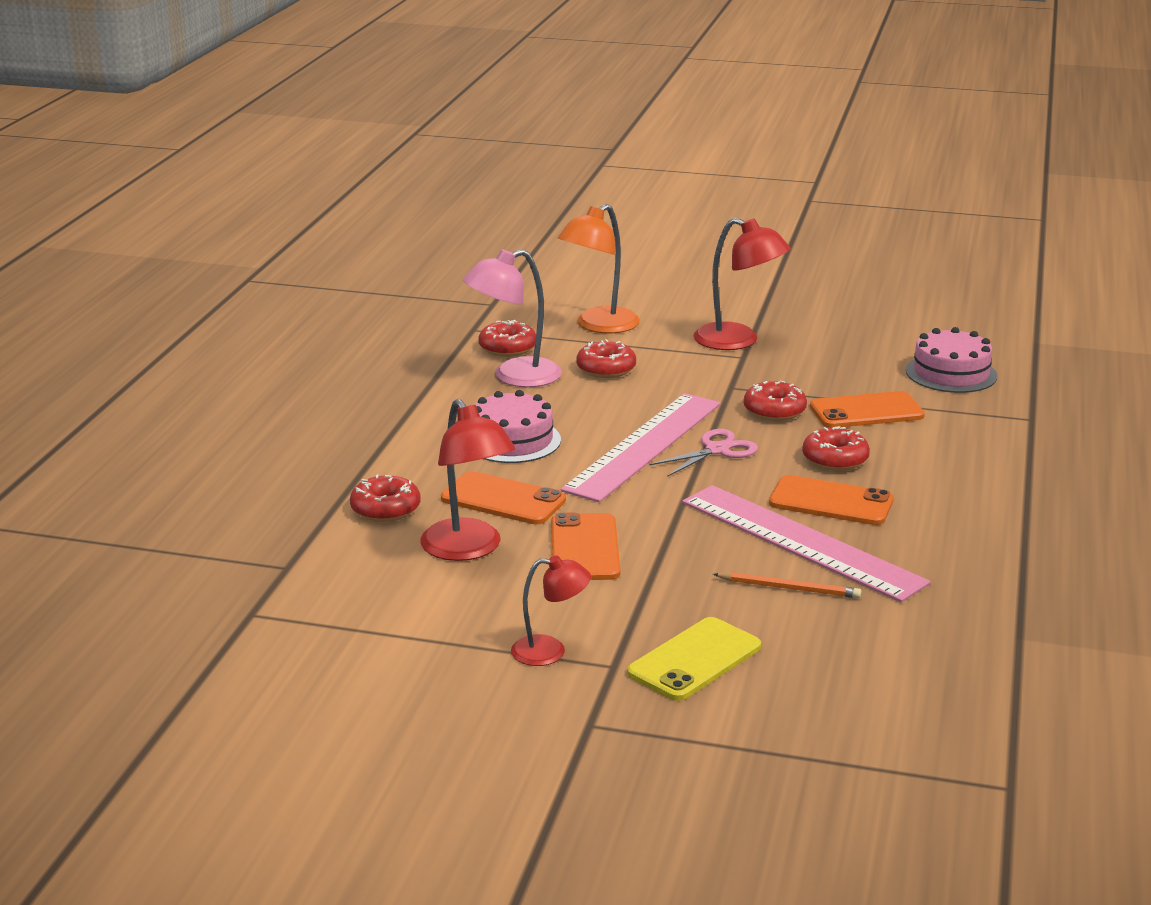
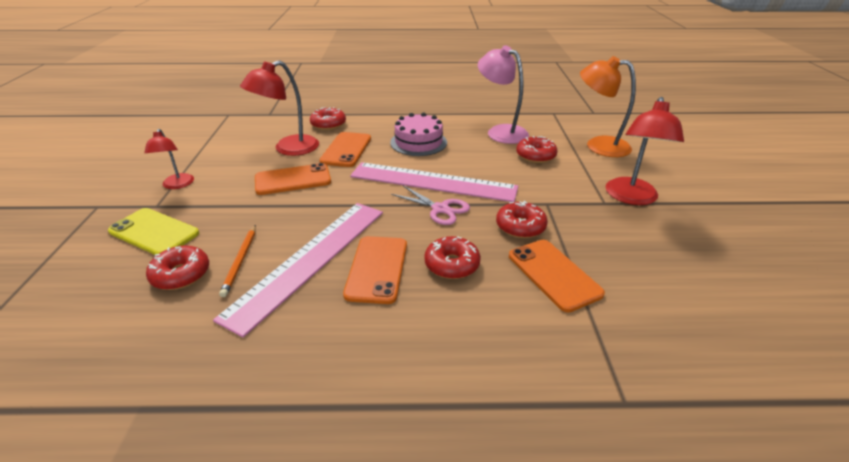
camera: 75 degrees right, 10 degrees up
(507, 348) = (537, 125): red donut -> red donut (181, 274)
(951, 373) = (687, 326): pink cake -> none

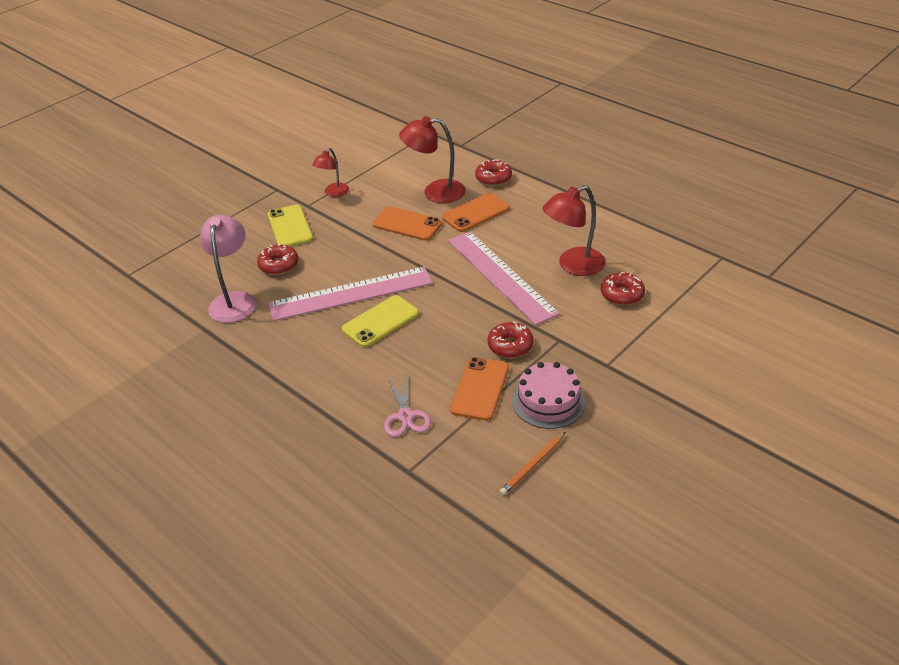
camera: 45 degrees right, 5 degrees up
(240, 261) = (315, 273): orange pencil -> orange pencil (533, 465)
(377, 269) = (380, 321): orange phone -> yellow phone
(418, 142) = (542, 232): pink cake -> pink cake (548, 401)
(440, 209) = (474, 301): pink scissors -> pink scissors (405, 416)
(452, 264) = (427, 344): red donut -> none
(500, 132) = (631, 254): pink lamp -> pink lamp (234, 300)
(598, 145) = (701, 314): orange lamp -> none
(631, 198) = (637, 373): red lamp -> red lamp (573, 265)

